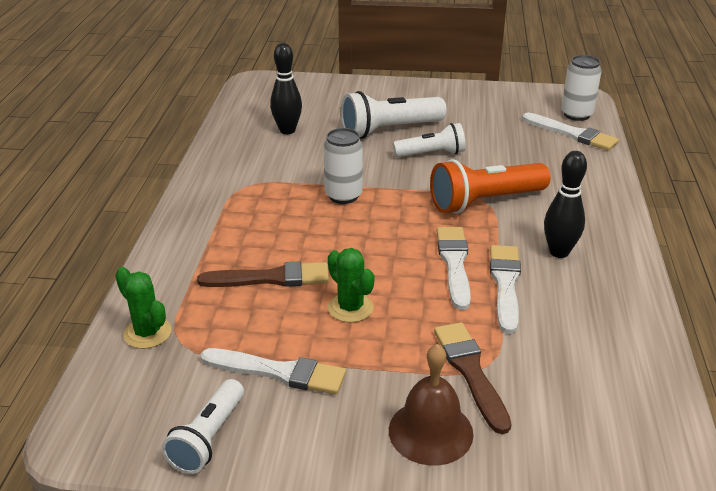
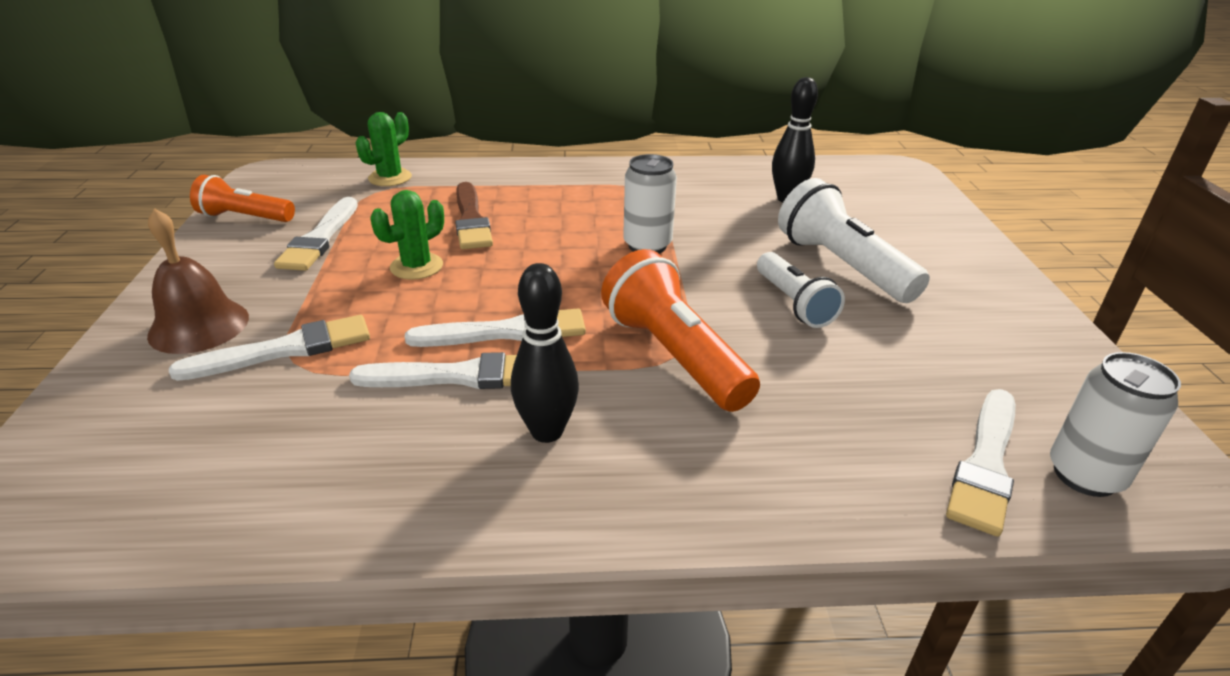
camera: 80 degrees right, 0 degrees up
(208, 438) = (245, 217): white flashlight -> orange flashlight
(470, 372) = (285, 350): brown brush -> white brush

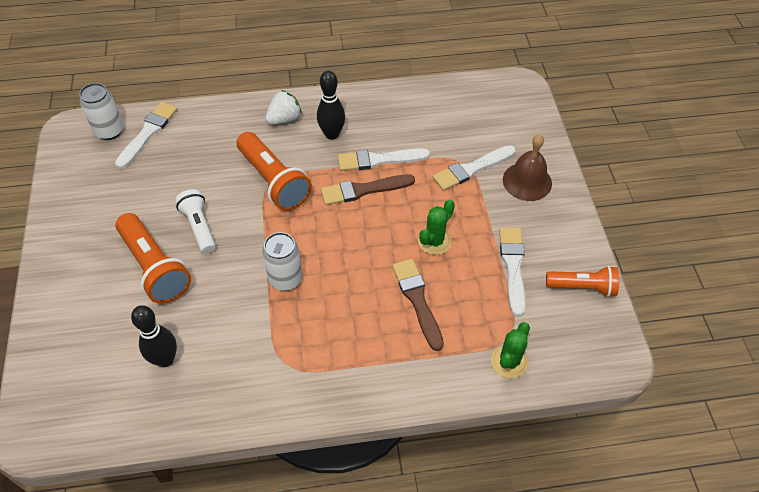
camera: 175 degrees right, 20 degrees up
(506, 332) = (363, 190): white brush -> brown brush
(659, 475) = (284, 119): none -> white strawberry
(842, 265) = (155, 267): white flashlight -> orange flashlight

